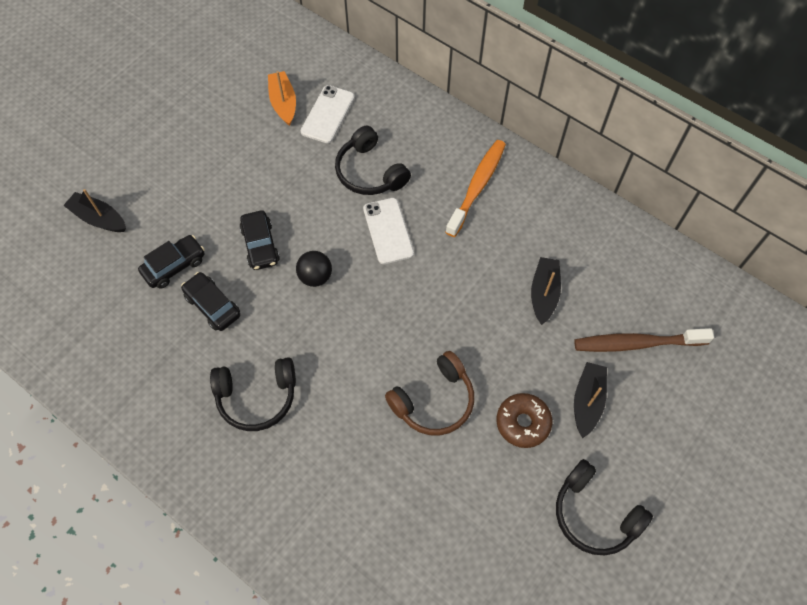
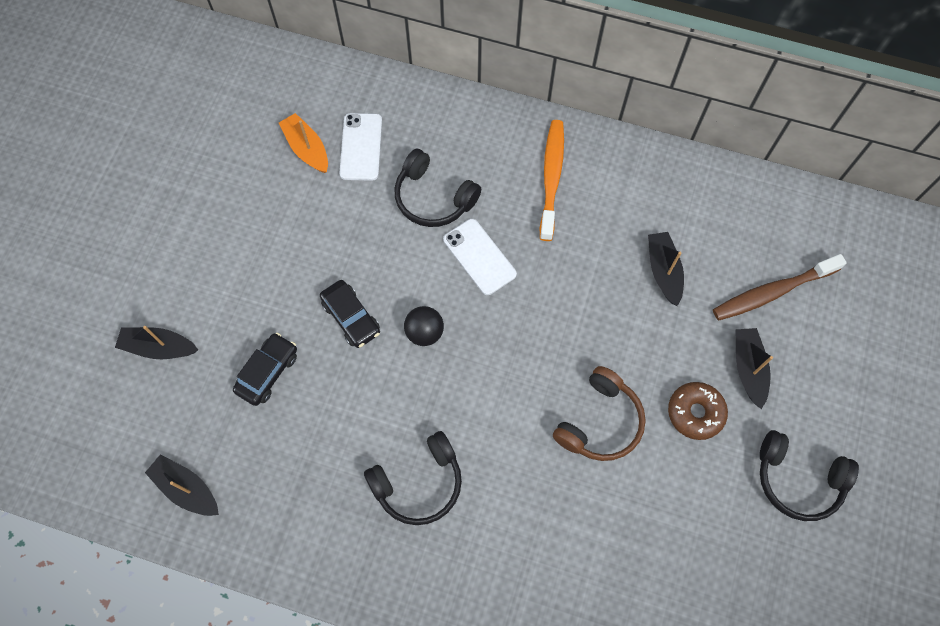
camera: 20 degrees left, 5 degrees up
(70, 335) = (187, 488): none -> black boat
(212, 305) = (329, 401): black car -> none

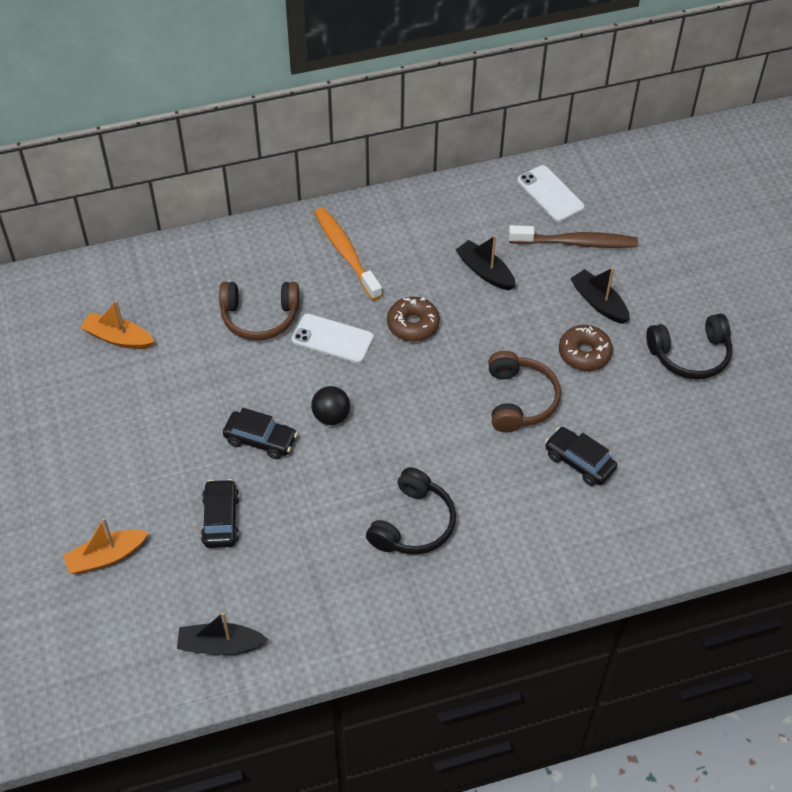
camera: 35 degrees left, 15 degrees down
(159, 347) = (106, 557): black boat -> orange boat
(361, 147) = (166, 312): white phone -> white phone (550, 194)
(433, 198) = (259, 317): black headphones -> brown headphones
(559, 286) = (413, 325): none -> brown donut
(608, 521) = (579, 462): none -> black car
(772, 292) = (576, 243): brown toothbrush -> brown toothbrush turned 120 degrees counterclockwise

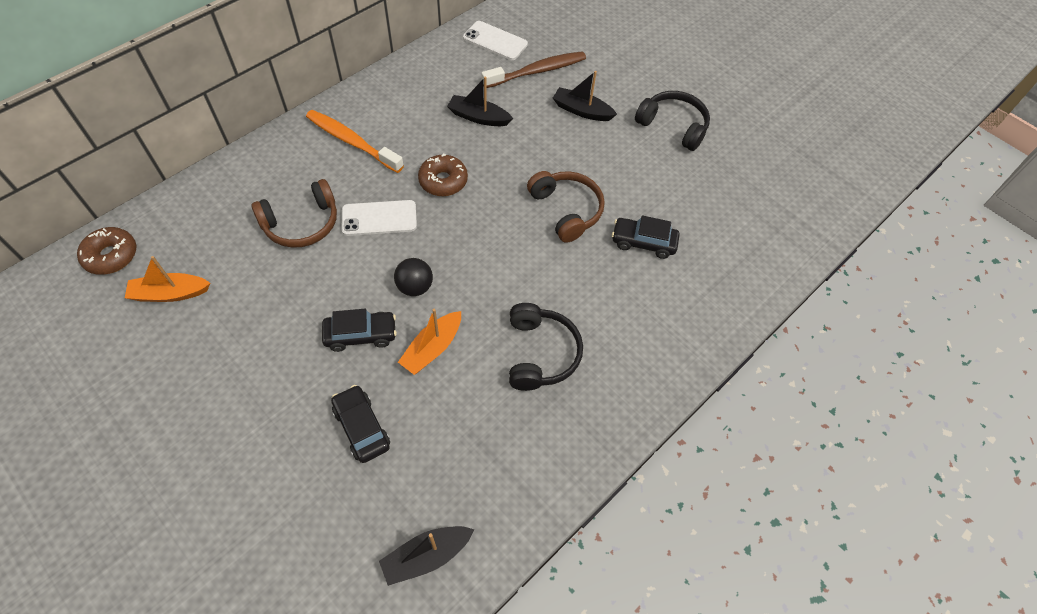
camera: 30 degrees left, 5 degrees up
(106, 557) = (262, 519): orange boat -> orange boat (432, 348)
(584, 353) = (594, 154): brown donut -> brown donut (111, 256)
(690, 355) = (673, 126): black headphones -> black headphones turned 105 degrees counterclockwise

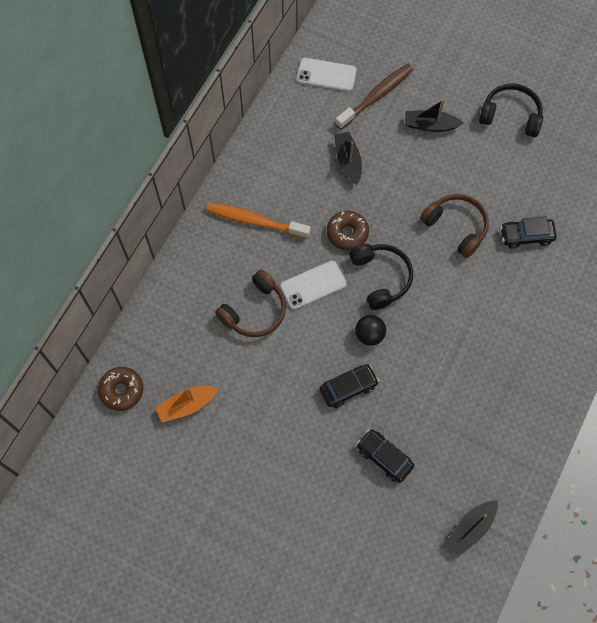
camera: 15 degrees left, 10 degrees up
(432, 348) = (405, 380): orange boat -> none
(478, 117) = (348, 161): black boat -> black boat turned 75 degrees clockwise
(540, 353) = (485, 356): black headphones -> black headphones (381, 278)

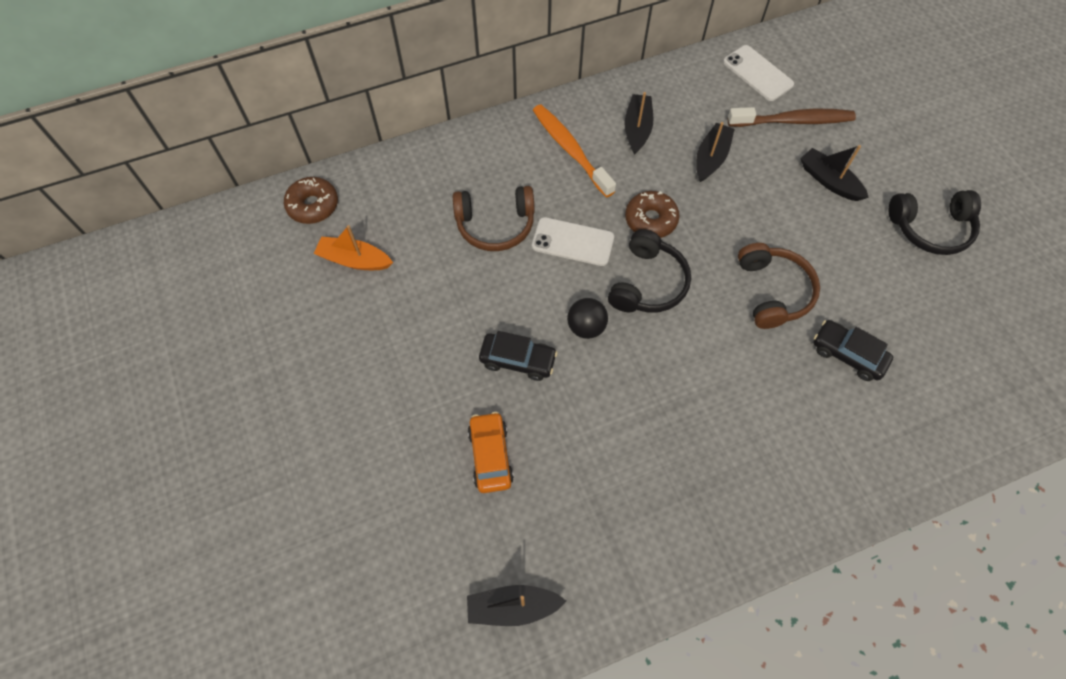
camera: 40 degrees right, 5 degrees down
(284, 173) = (637, 129): none -> black boat
(384, 457) = (490, 456): black car -> orange car
(510, 115) = (930, 228): black headphones -> black headphones turned 120 degrees clockwise

